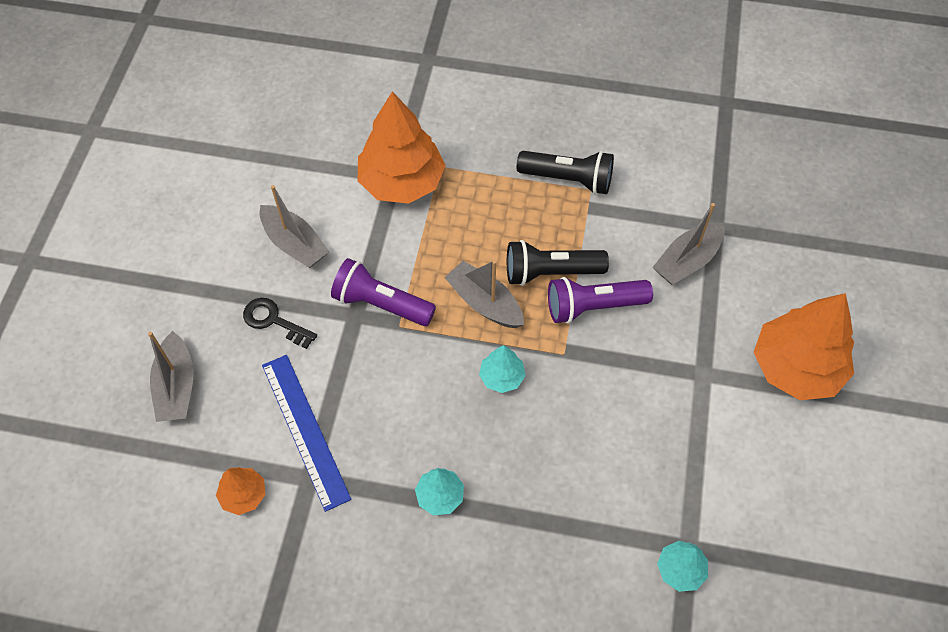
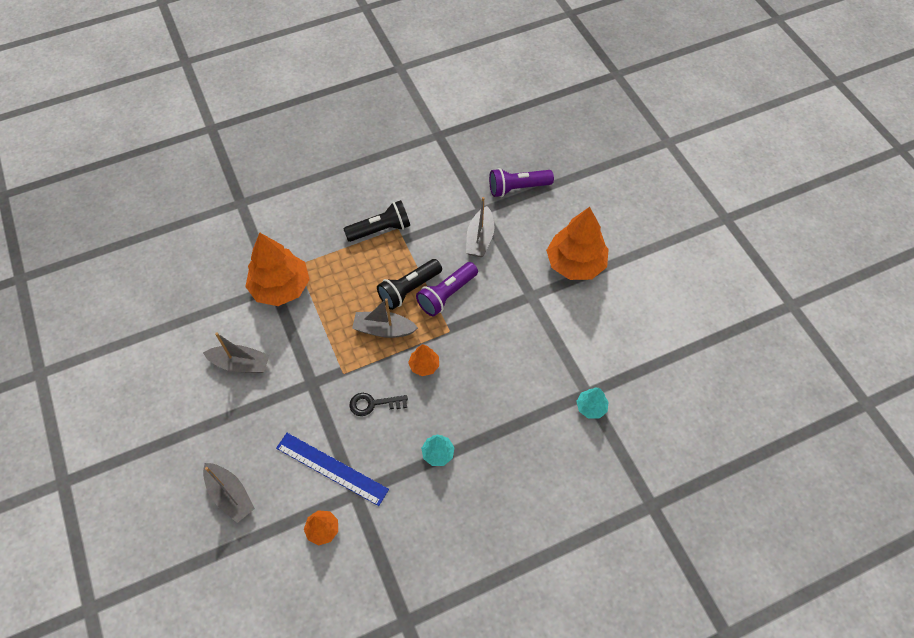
camera: 35 degrees left, 0 degrees up
(274, 321) = (263, 418): black key -> black key (373, 404)
(381, 304) = (323, 367): purple flashlight -> purple flashlight (517, 188)
(502, 377) = (424, 365): turquoise tree -> orange tree

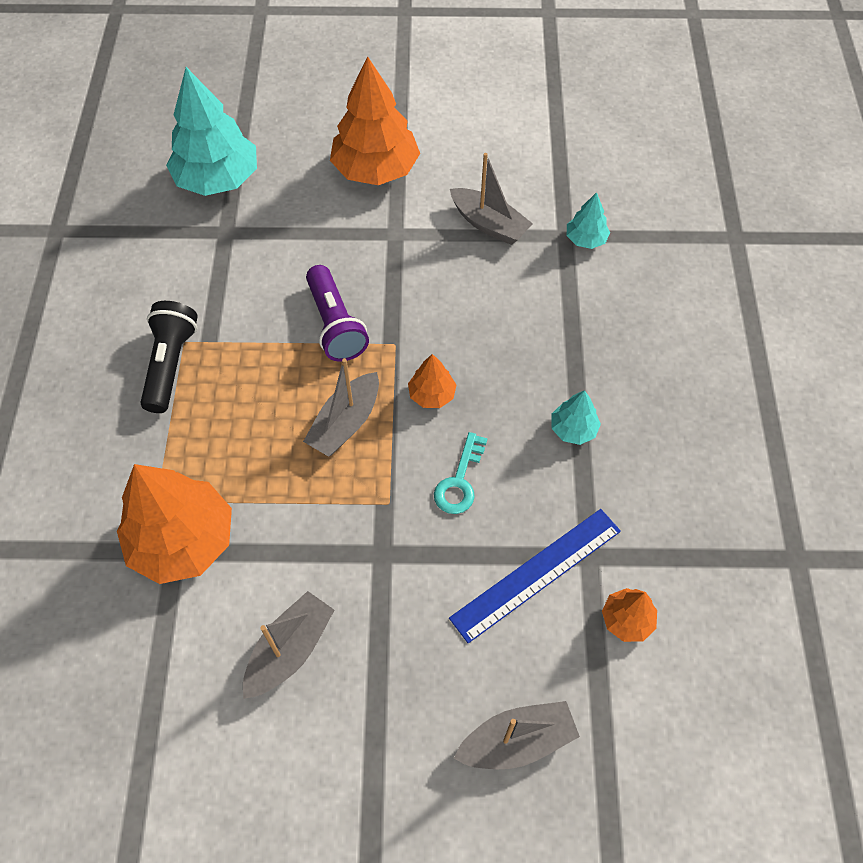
camera: 65 degrees left, 0 degrees up
(373, 404) = (460, 481): black key -> turquoise key
(409, 289) = (298, 366): black flashlight -> none
(480, 238) = (270, 252): grey boat -> grey boat (489, 224)
(517, 188) = (218, 179): purple flashlight -> turquoise tree

